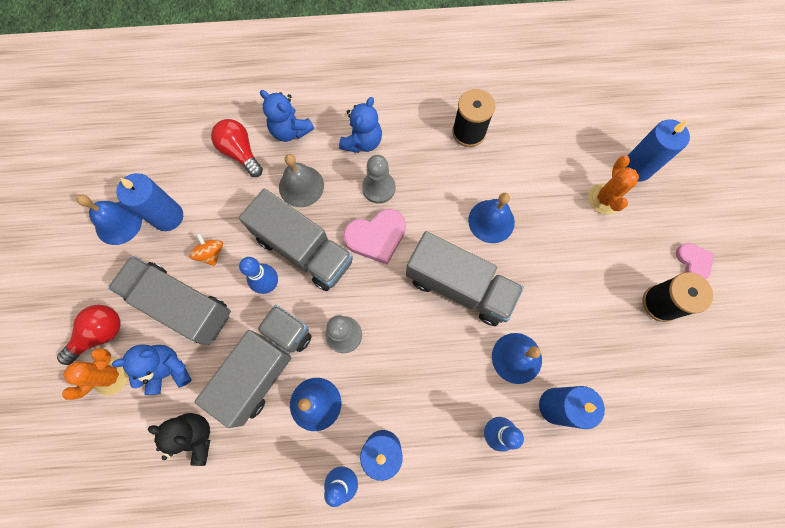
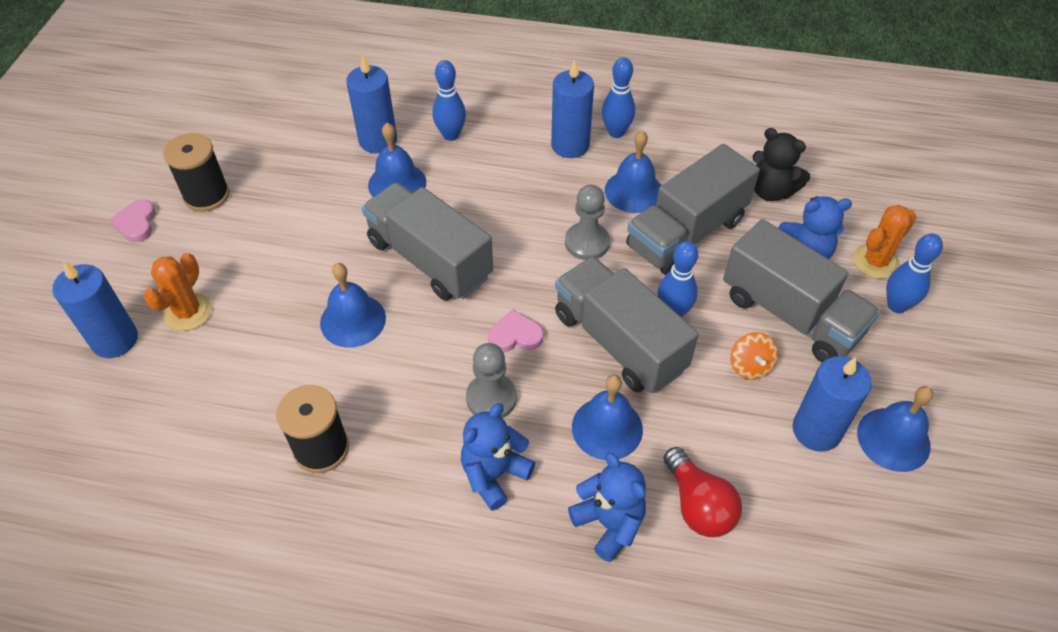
camera: 165 degrees left, 20 degrees down
(100, 334) = (896, 305): red light bulb -> blue bowling pin
(301, 186) = (607, 428): grey bell -> blue bell
(376, 237) = (515, 335): pink heart -> pink heart, size x0.62

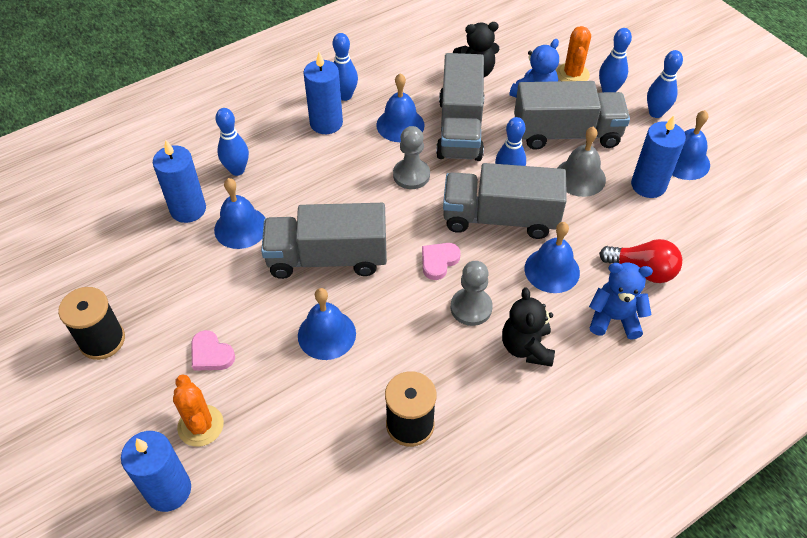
camera: 45 degrees left, 0 degrees up
(136, 223) = (69, 403): pink heart -> pink heart (211, 354)
(494, 474) = (526, 347): blue teddy bear -> black teddy bear
(750, 366) = (580, 177): orange spinning top -> grey bell
(924, 366) = (656, 113): none -> blue bowling pin

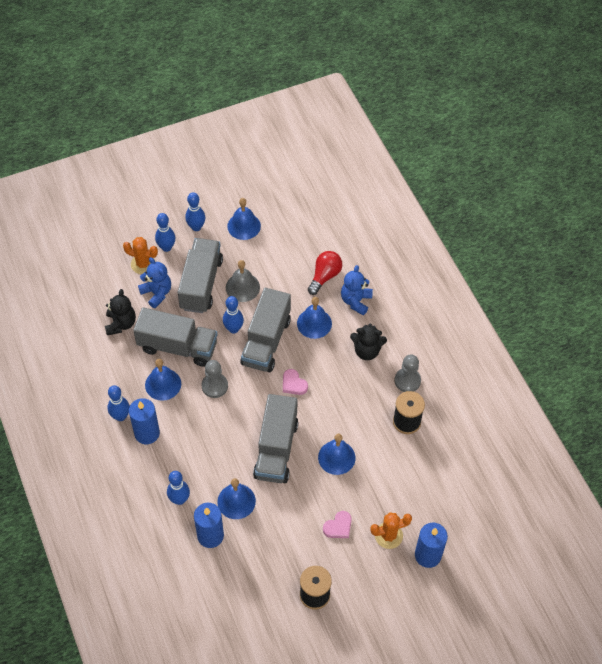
camera: 80 degrees left, 5 degrees up
(471, 308) = (333, 373): grey pawn -> grey pawn (407, 381)
(648, 185) = (259, 252): blue candle -> none

